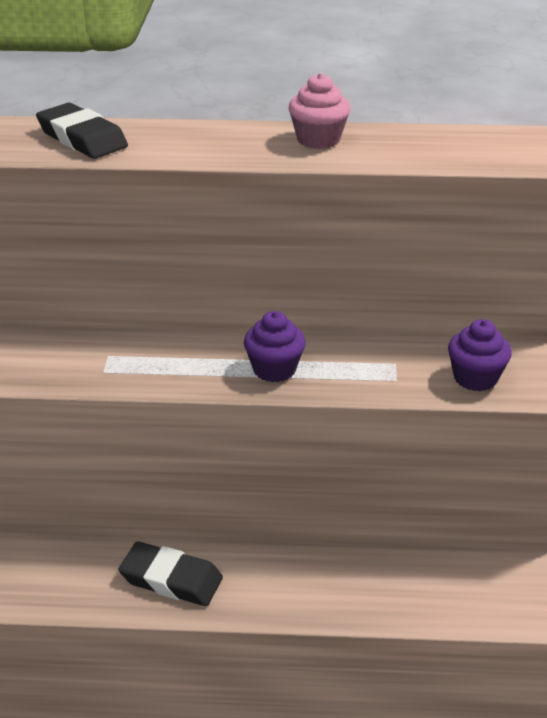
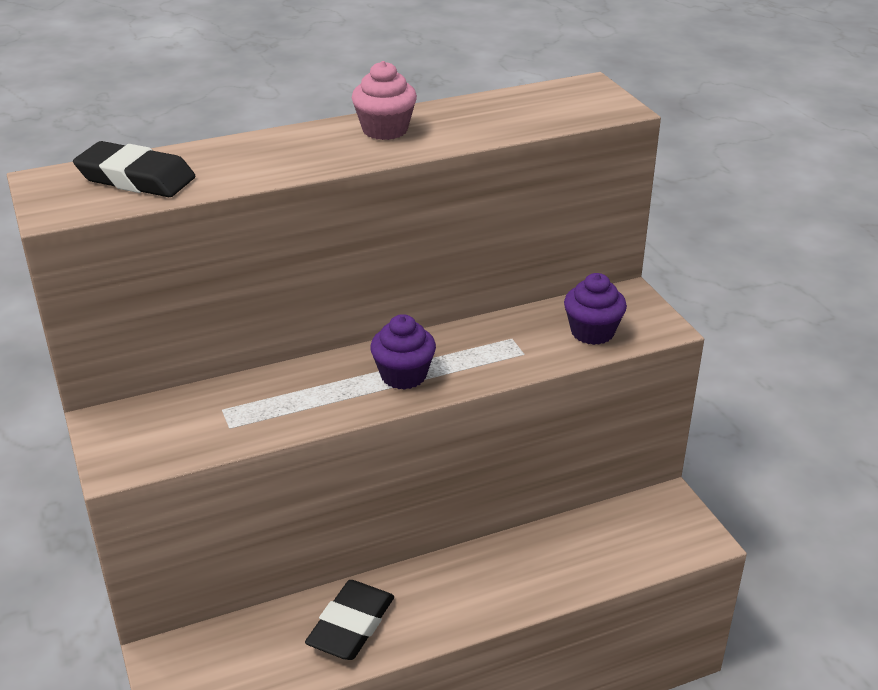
camera: 25 degrees left, 0 degrees up
(171, 579) = (351, 625): black eraser -> black eraser turned 60 degrees counterclockwise

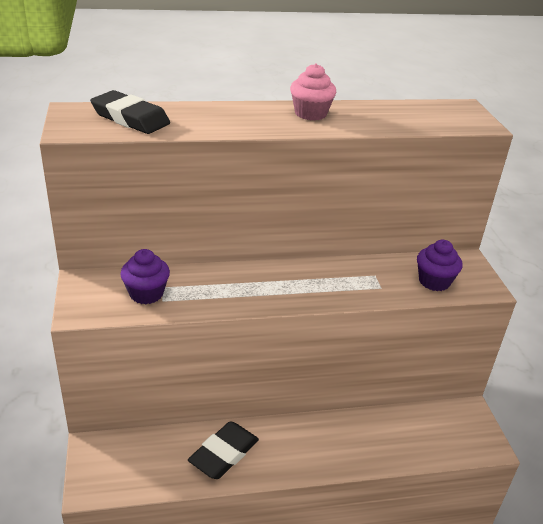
camera: 10 degrees right, 0 degrees up
(403, 375) = (292, 287): purple cupcake -> purple cupcake (146, 293)

